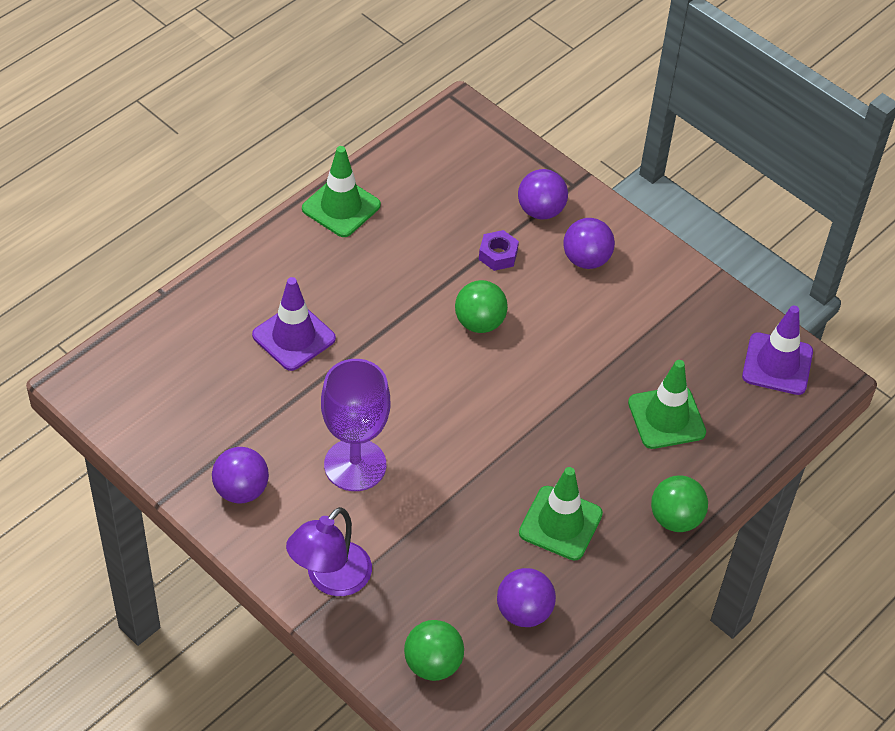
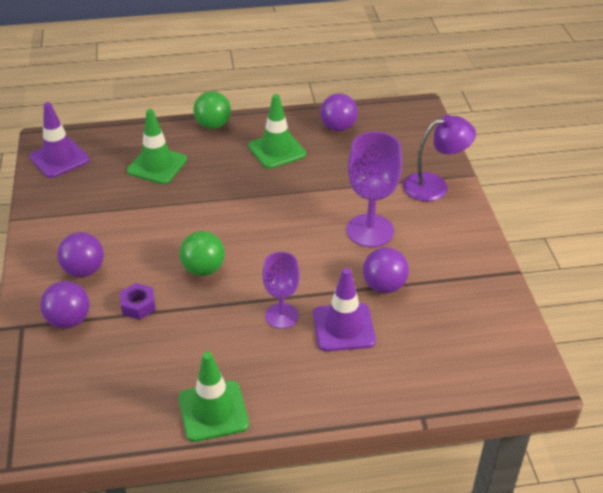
camera: 140 degrees left, 10 degrees down
(241, 490) = (457, 252): purple ball -> purple ball (384, 286)
(360, 316) = (281, 316): none -> purple goblet
(433, 664) = (407, 130): green ball -> none

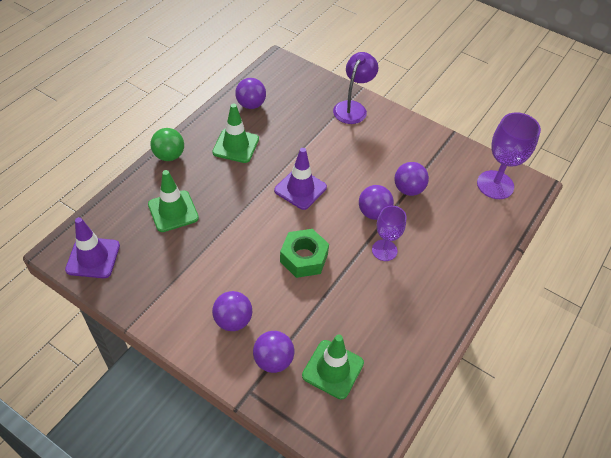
camera: 50 degrees left, 10 degrees up
(138, 306) = (300, 313): purple nut -> none
(203, 269) = (304, 258): green ball -> green nut
(213, 411) = (428, 336): green traffic cone -> green traffic cone (333, 369)
(319, 280) = (373, 213): none -> purple ball
(343, 327) = (422, 230): purple traffic cone -> purple traffic cone (300, 189)
(370, 231) = (358, 161): purple goblet -> purple goblet (495, 185)

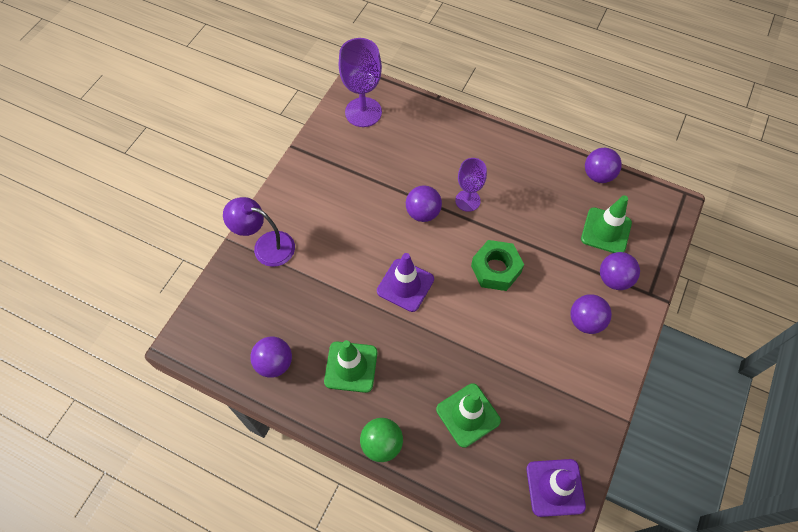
camera: 95 degrees left, 10 degrees up
(408, 189) = (384, 184): purple ball -> purple ball (598, 175)

